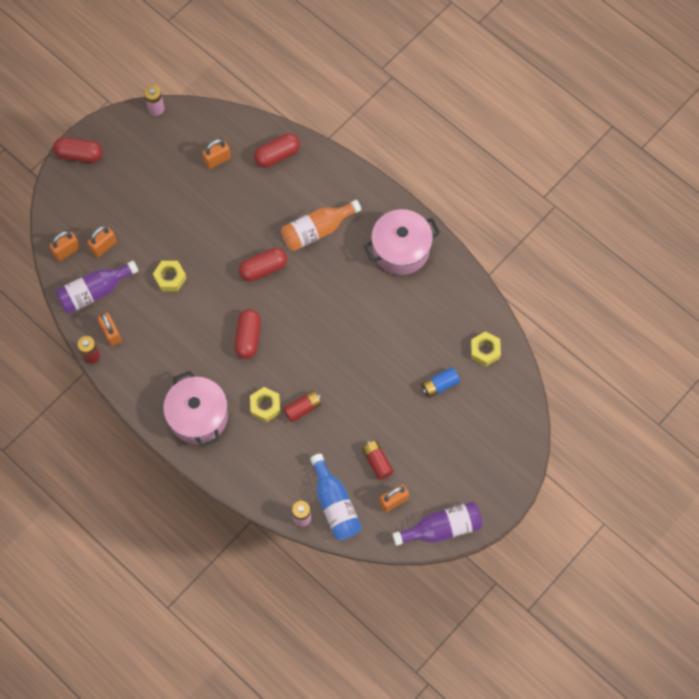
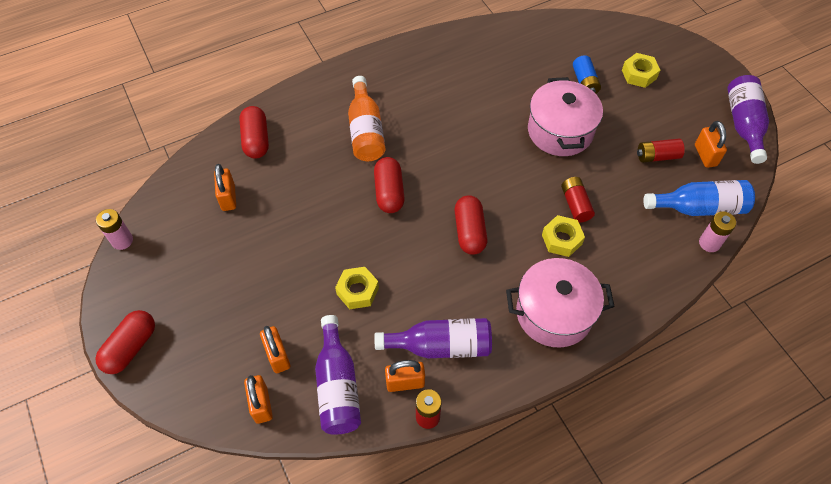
camera: 70 degrees left, 10 degrees down
(146, 347) = (440, 346): none -> purple bottle
(248, 338) = (469, 232): red capsule -> red capsule turned 60 degrees clockwise
(401, 250) = (421, 69): pink pot -> pink pot (560, 131)
(485, 351) = (558, 38): yellow nut -> yellow nut (639, 74)

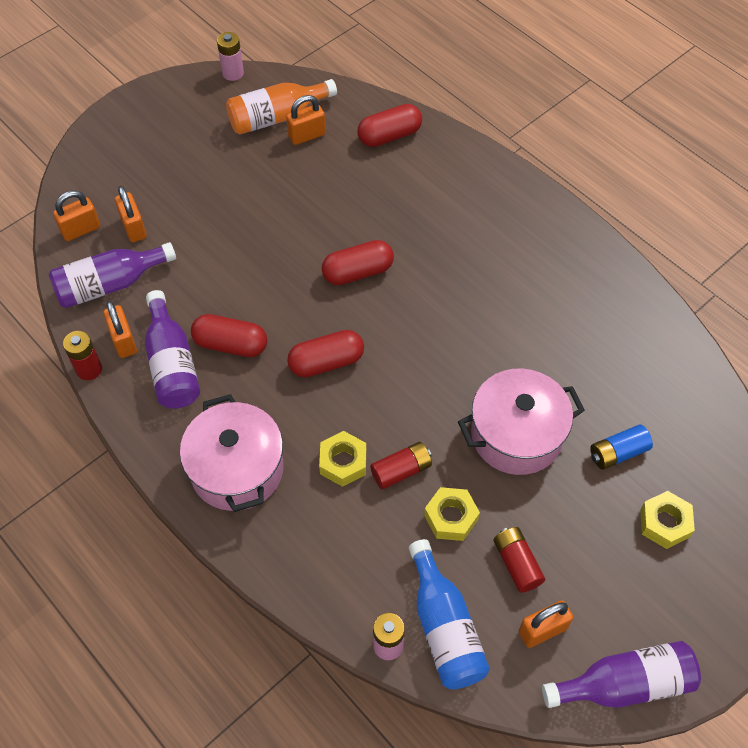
camera: 75 degrees right, 0 degrees up
(131, 347) = (122, 118): red capsule -> red capsule (231, 345)
(277, 356) = (134, 228): orange padlock -> orange padlock turned 75 degrees counterclockwise
(357, 291) = (221, 274): yellow nut -> yellow nut (451, 517)
(366, 131) = (439, 229): orange bottle -> orange bottle (277, 117)

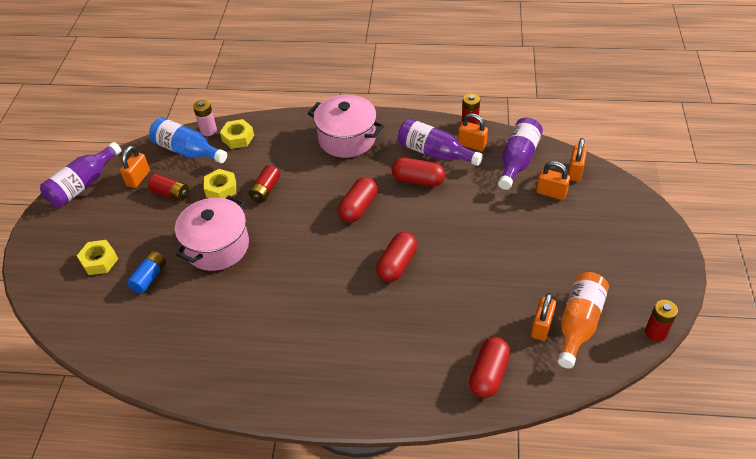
camera: 140 degrees right, 10 degrees down
(231, 345) = (418, 180): red capsule -> red capsule turned 45 degrees clockwise
(233, 73) = (655, 333): pink battery -> red battery
(343, 462) = (299, 174): yellow nut -> yellow nut (238, 138)

